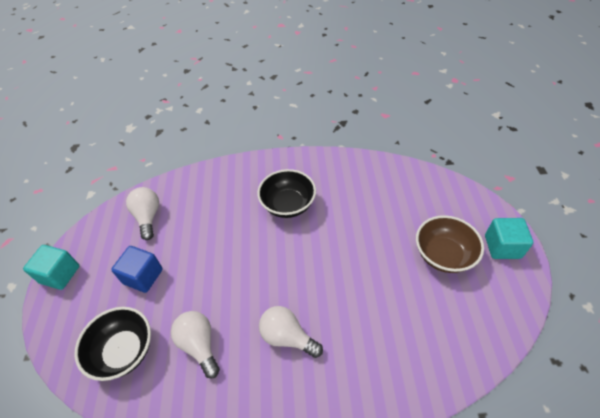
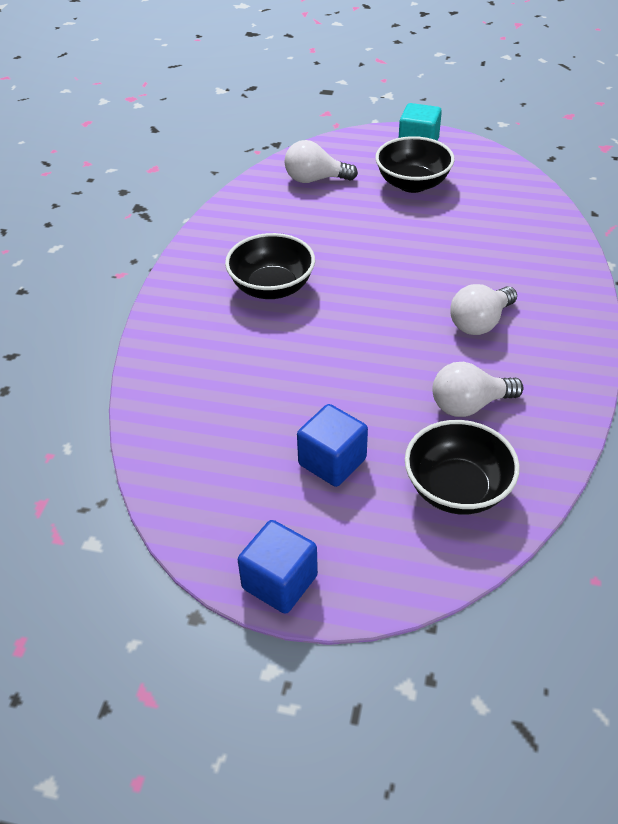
camera: 75 degrees left, 5 degrees down
(60, 274) = (279, 582): turquoise cube -> blue cube
(148, 217) = (208, 450): white light bulb -> white light bulb (315, 179)
(443, 255) = (412, 184): brown bowl -> black bowl

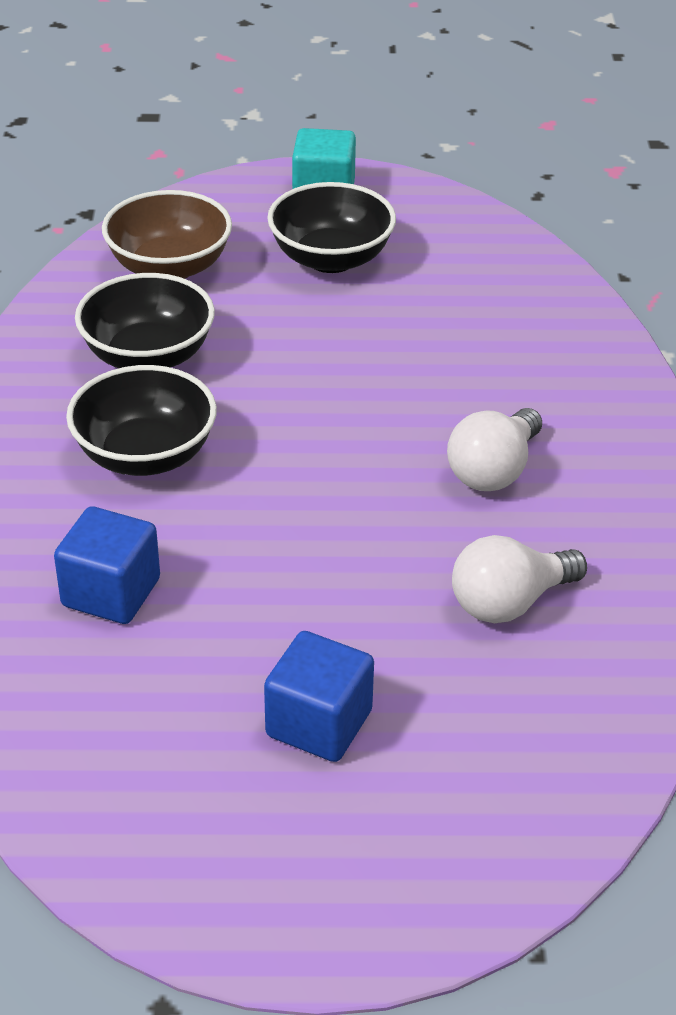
camera: 15 degrees left, 5 degrees down
(279, 582) = (285, 927): blue cube -> blue cube (111, 592)
(315, 179) = (169, 267): white light bulb -> brown bowl
(457, 489) = (523, 735): black bowl -> black bowl (148, 356)

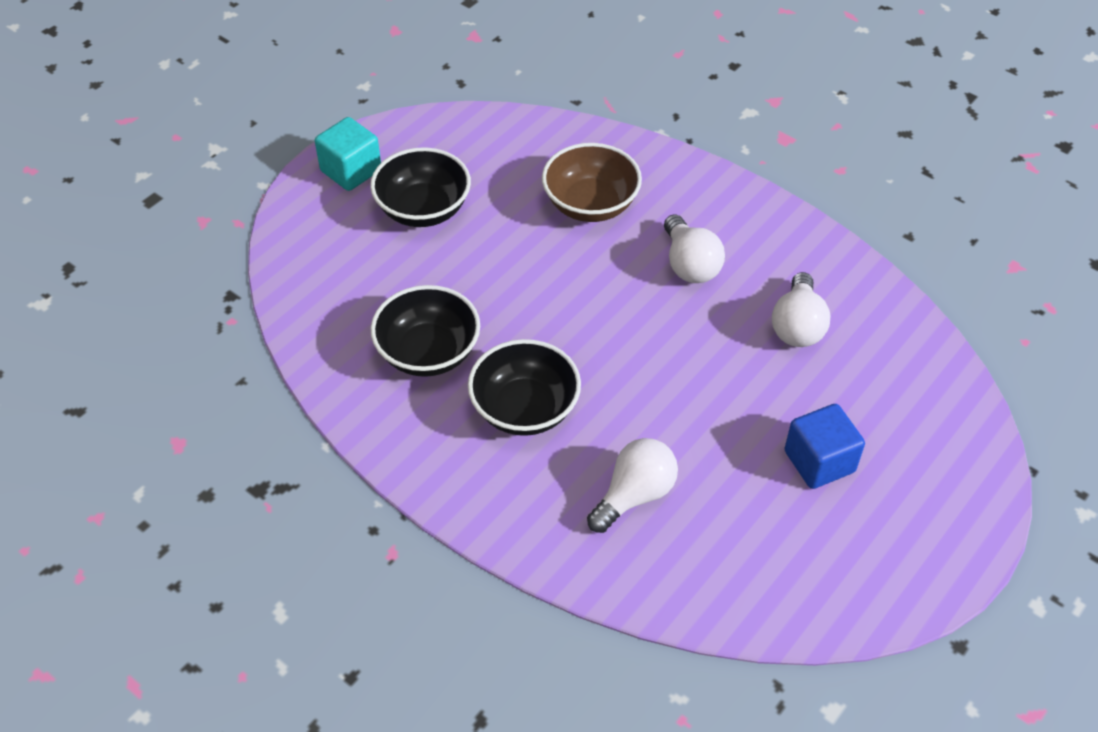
camera: 50 degrees left, 10 degrees up
(111, 592) = (634, 495): blue cube -> white light bulb
(169, 267) = (345, 289): brown bowl -> brown bowl (590, 204)

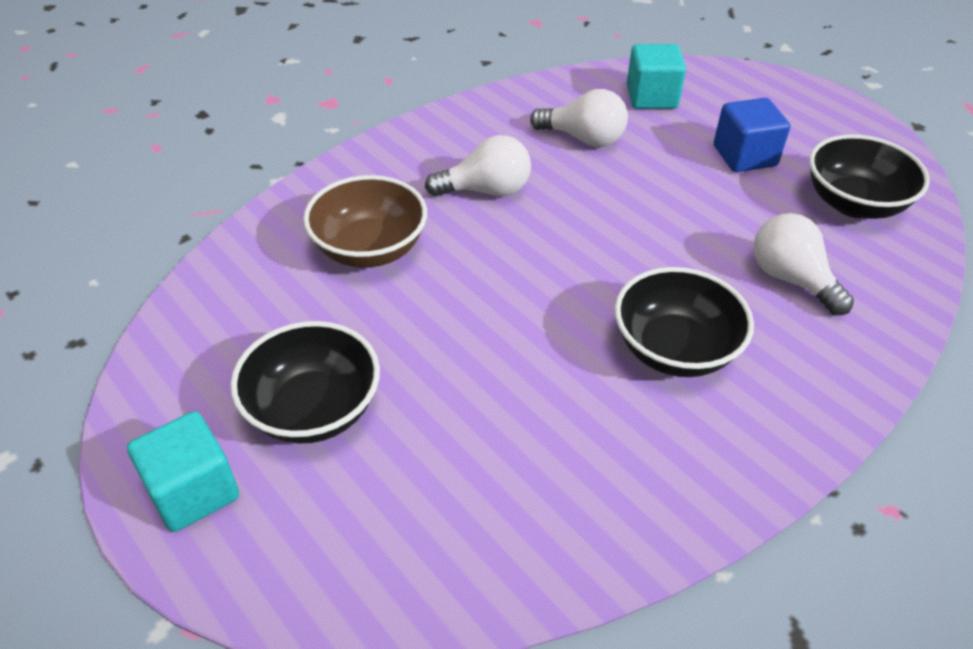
camera: 80 degrees left, 5 degrees down
(428, 353) = (576, 433): black bowl -> black bowl (854, 203)
(898, 377) = (651, 97): none -> turquoise cube

